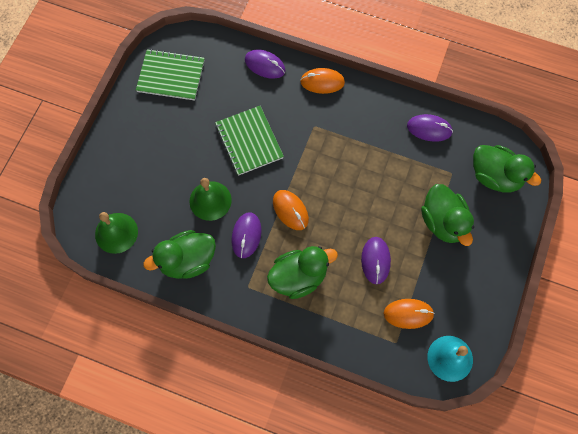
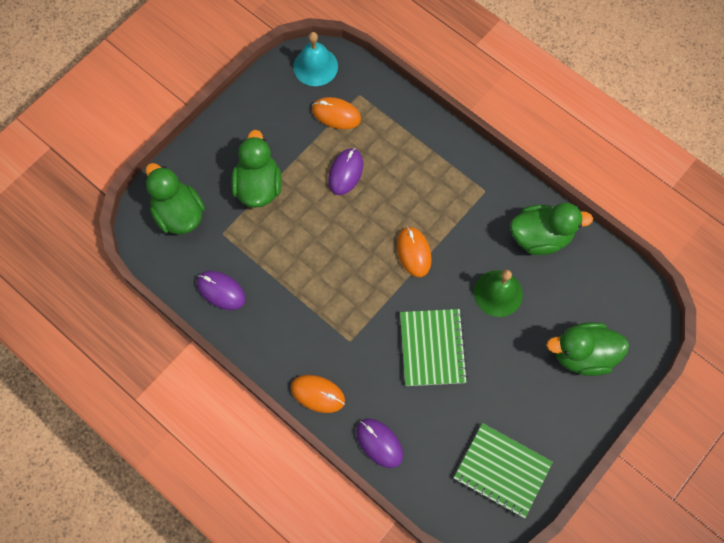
camera: 160 degrees left, 0 degrees up
(116, 233) = (611, 292): green bell -> none
(246, 235) = (470, 242): purple mouse -> none
(299, 277) = (430, 182): green duck -> green duck (582, 354)

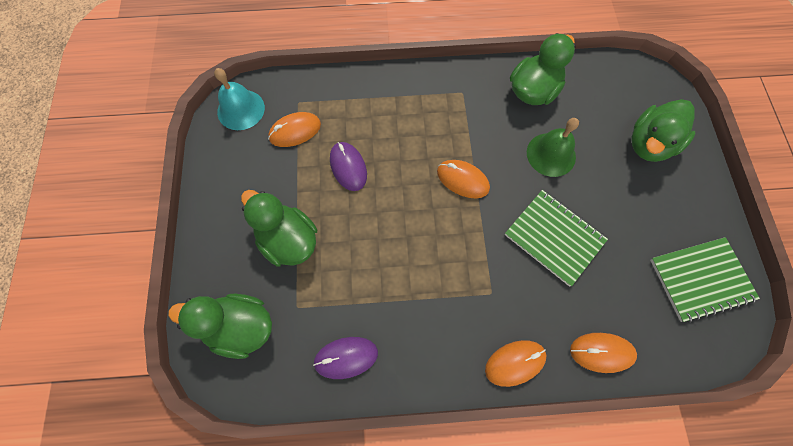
camera: 45 degrees left, 0 degrees up
(379, 443) = (601, 352): purple mouse -> orange mouse

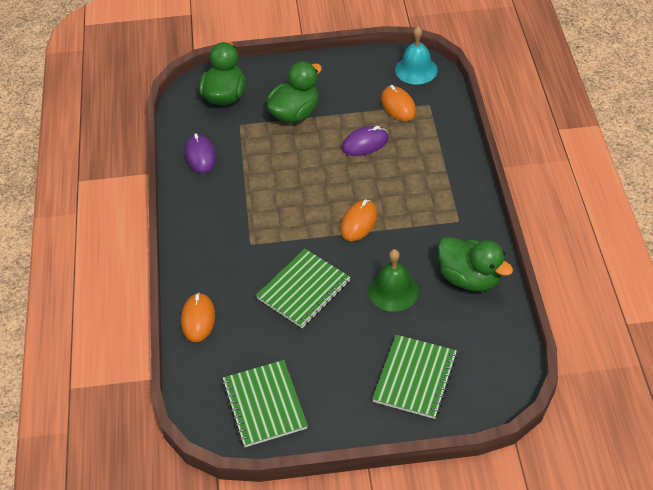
camera: 90 degrees right, 20 degrees down
(515, 363) = (192, 259): orange mouse -> none
(649, 144) = (415, 378): green duck -> green notebook

